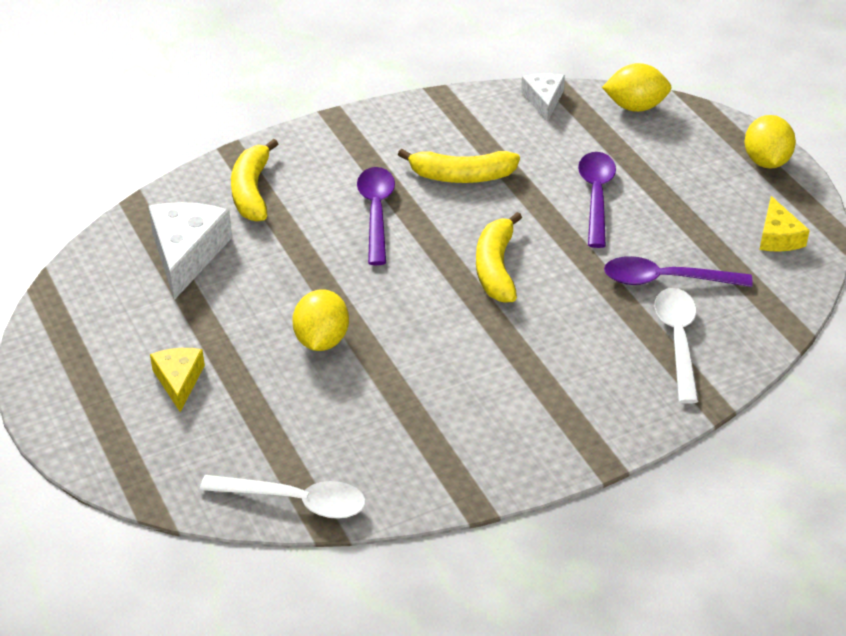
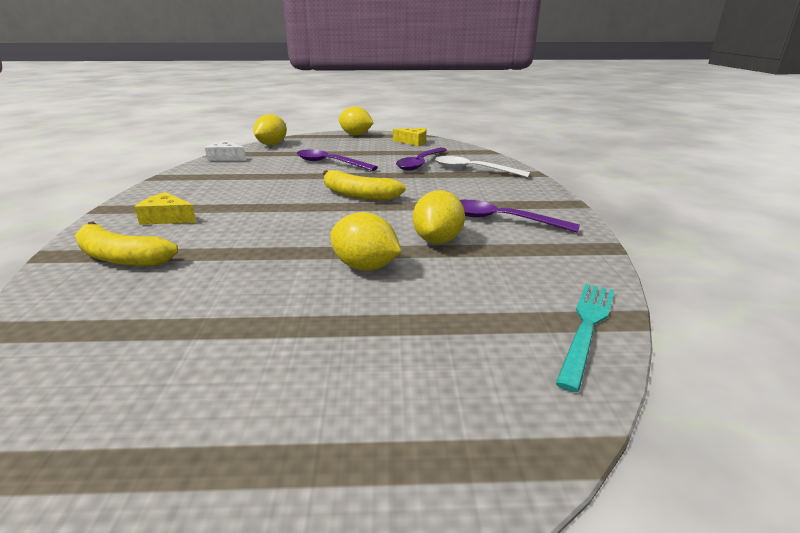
camera: 65 degrees left, 15 degrees down
(179, 381) = (342, 366): yellow cheese -> yellow cheese (167, 218)
(187, 254) = (142, 312): white cheese -> none
(296, 501) = (587, 327): white spoon -> turquoise fork
(376, 212) = (242, 216): purple spoon -> purple spoon (501, 220)
(409, 370) = (437, 240): none -> yellow lemon
(461, 176) = (253, 186): yellow banana -> none

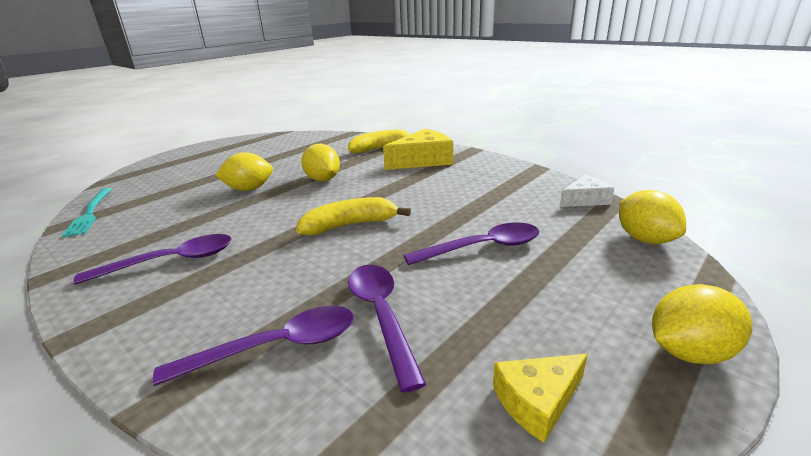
camera: 135 degrees right, 0 degrees up
(167, 218) = (423, 160): yellow cheese -> yellow cheese, size x1.70
(437, 240) = (219, 219): yellow lemon -> yellow lemon (323, 179)
(473, 170) = (276, 347): white spoon -> purple spoon

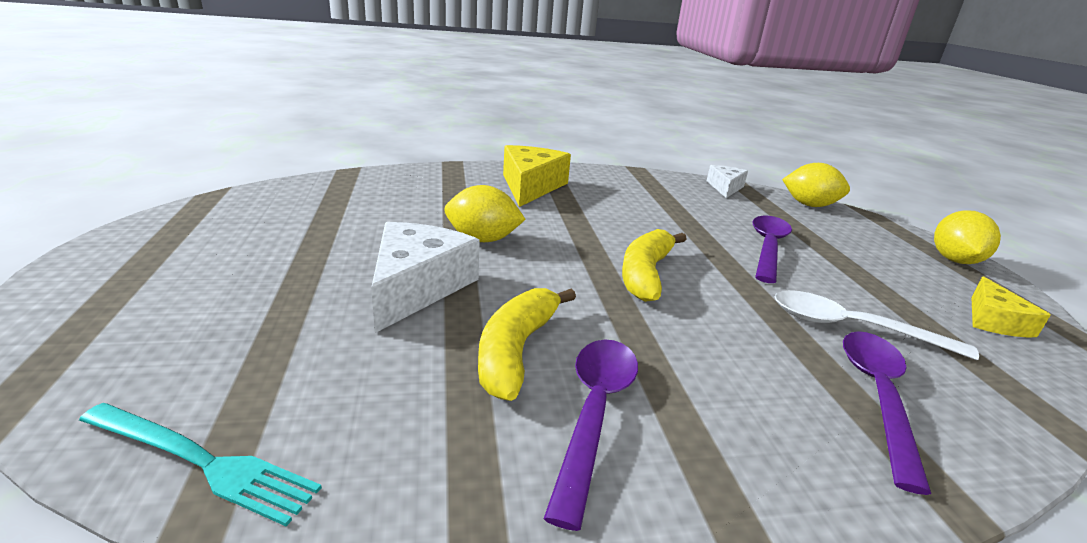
camera: 55 degrees left, 0 degrees up
(249, 189) = (417, 286): yellow lemon -> white cheese
(380, 148) = (447, 184): yellow banana -> yellow banana (516, 351)
(381, 315) = (852, 328): purple spoon -> white spoon

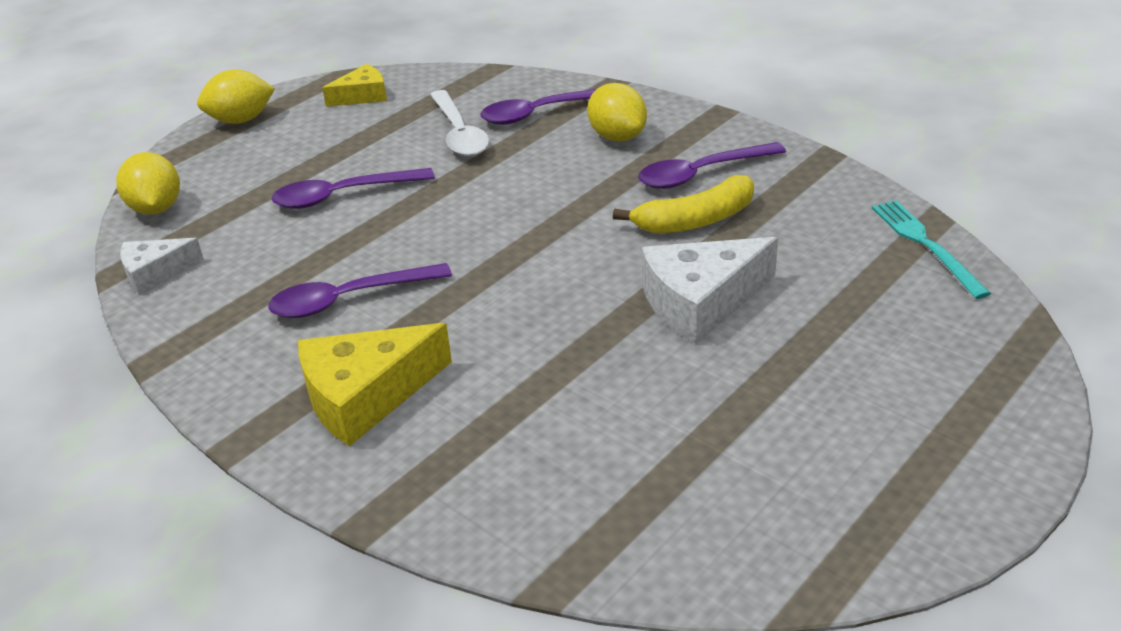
camera: 125 degrees left, 10 degrees up
(482, 239) = (571, 329): yellow lemon -> yellow lemon (617, 137)
(624, 209) = (348, 299): none -> purple spoon
(645, 274) = (501, 225): yellow banana -> none

